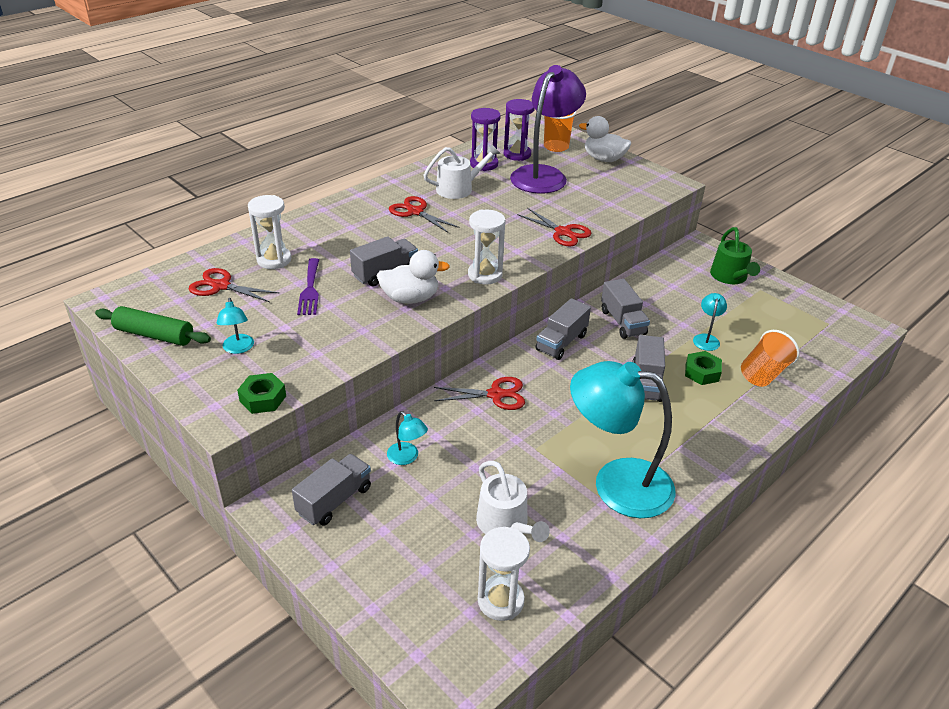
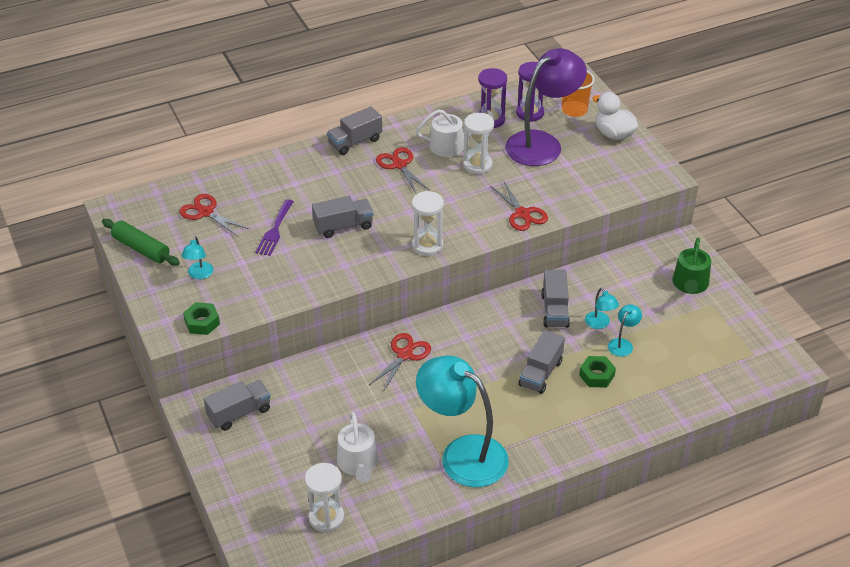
camera: 20 degrees right, 5 degrees up
(274, 260) = (257, 194): white hourglass -> white hourglass (477, 165)
(407, 458) = (308, 392): turquoise lamp -> turquoise lamp (600, 324)
(410, 298) = (353, 256): white duck -> none
(495, 394) = (404, 355): red scissors -> red scissors turned 75 degrees counterclockwise
(561, 342) = (487, 318): grey truck -> grey truck (355, 142)
(763, 373) = (653, 389): orange cup -> none

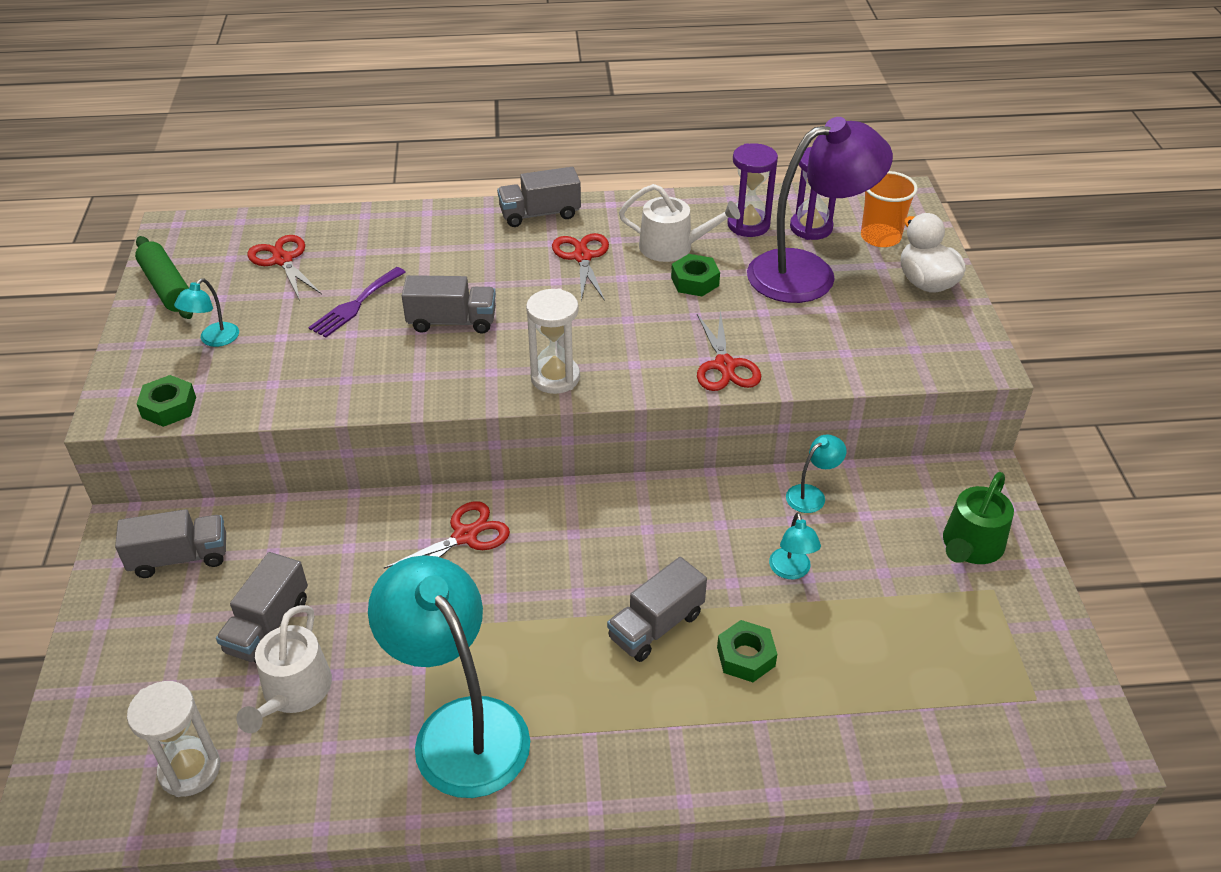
camera: 20 degrees right, 0 degrees up
(477, 165) = (695, 281): white hourglass -> green nut
(554, 310) = (729, 529): grey truck -> grey truck (268, 625)
(622, 344) = (814, 615): turquoise lamp -> turquoise lamp (811, 494)

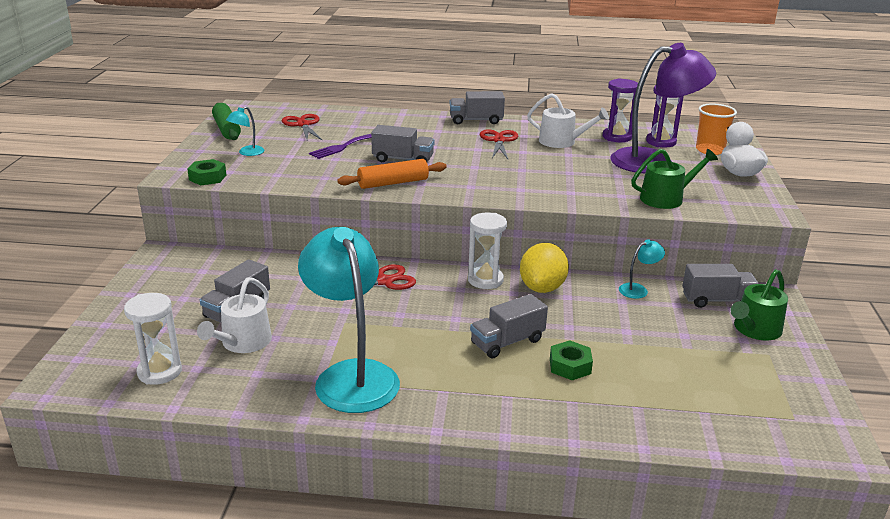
camera: 10 degrees right, 15 degrees down
(180, 557) = (192, 270): grey truck -> grey truck (717, 300)
(449, 378) = (393, 183): none -> orange rolling pin
(555, 377) = (464, 190): white hourglass -> white hourglass (485, 280)
(684, 512) = (542, 288): none -> yellow lemon
(695, 281) = (573, 158): green nut -> none
(725, 365) = (584, 196): red scissors -> none
(791, 571) = (614, 326): turquoise lamp -> none
(837, 353) = (666, 198): none -> green watering can

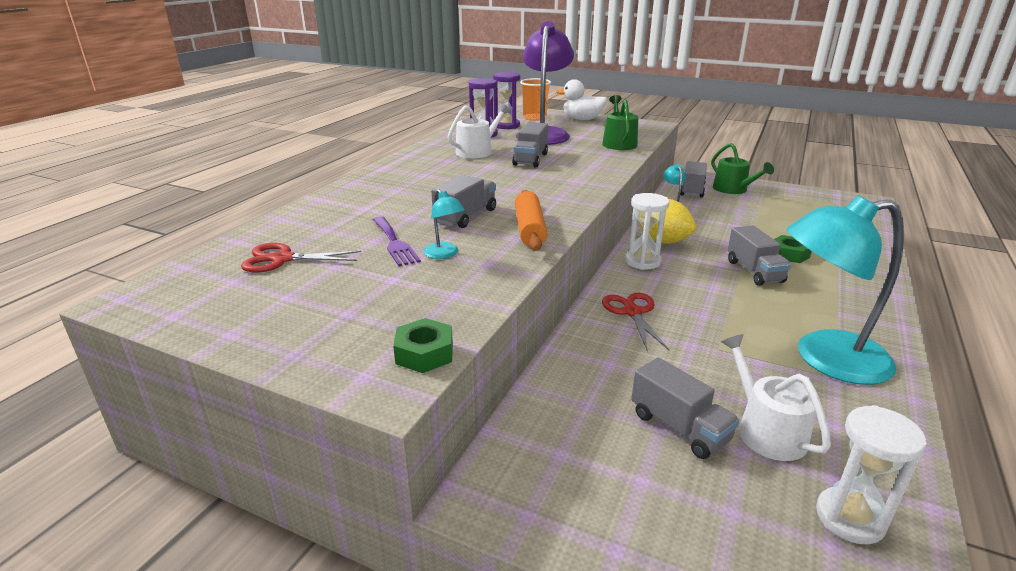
camera: 70 degrees left, 0 degrees up
(227, 129) = (222, 321): green rolling pin -> none
(243, 342) = (766, 430): white watering can -> white watering can turned 150 degrees counterclockwise
(247, 153) = (350, 311): turquoise lamp -> turquoise lamp (444, 254)
(476, 120) = (386, 171): grey truck -> grey truck (530, 159)
(498, 140) = (452, 171): red scissors -> none

